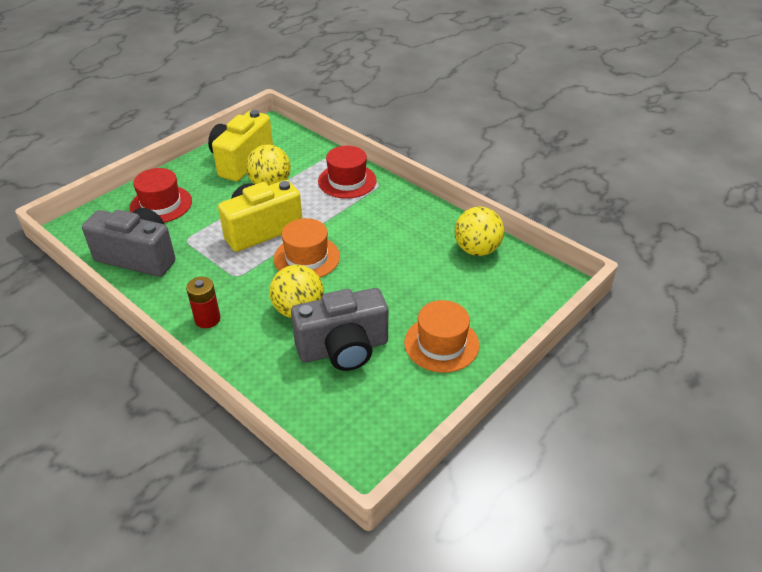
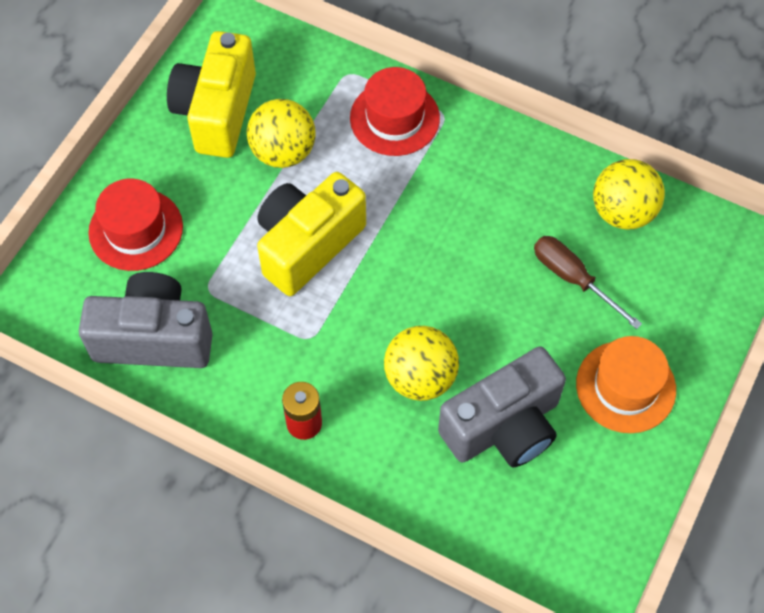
camera: 15 degrees left, 20 degrees up
(306, 257) = (394, 282): orange hat -> none
(428, 278) = (573, 279): none -> brown screwdriver

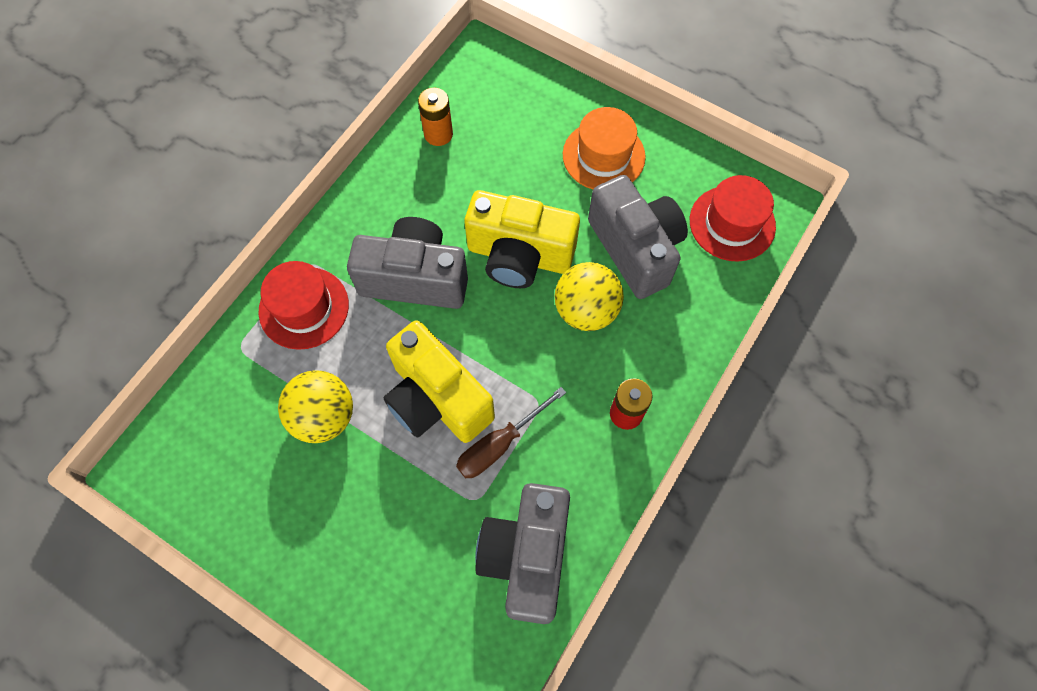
camera: 85 degrees left, 5 degrees up
(136, 229) = (395, 575): red hat -> red hat (732, 223)
(217, 112) = (260, 483): yellow camera -> yellow camera (519, 256)
(439, 210) = (415, 278): none -> grey camera
(573, 279) = (499, 180): brown screwdriver -> brown screwdriver (500, 444)
(623, 212) = (438, 134): yellow ball -> orange battery

